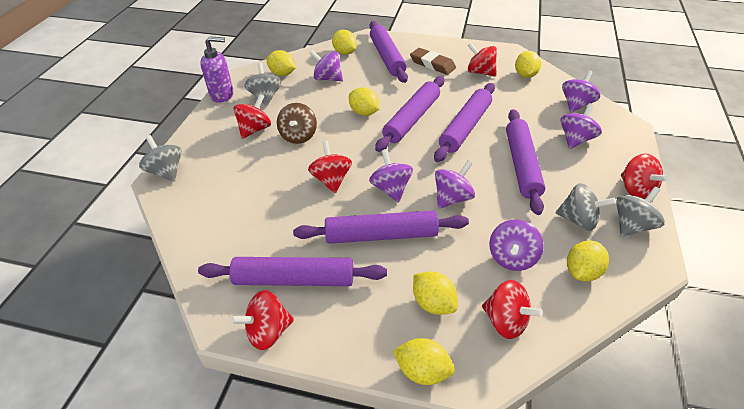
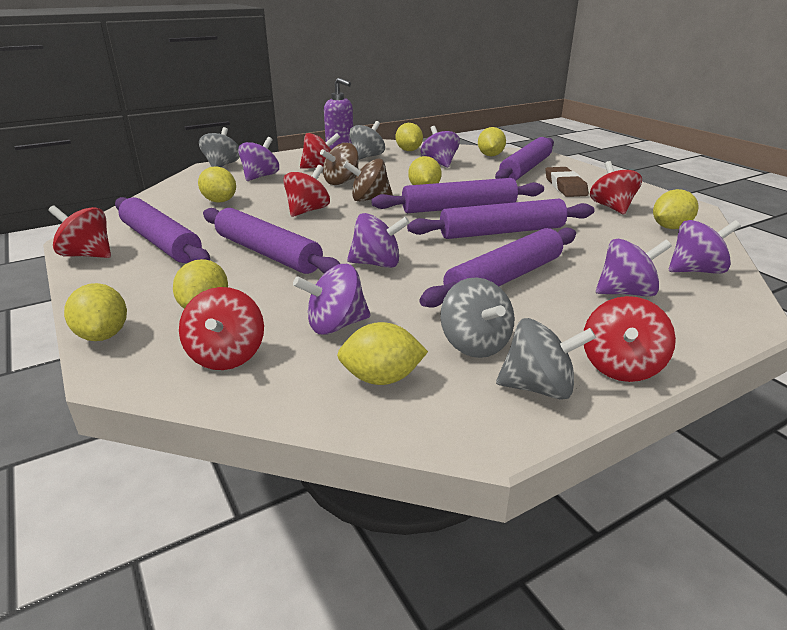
camera: 45 degrees right, 15 degrees down
(250, 211) = (219, 201): none -> yellow lemon
(349, 143) = (369, 199): none -> brown spinning top
(391, 189) = (339, 235): purple spinning top -> purple spinning top (260, 176)

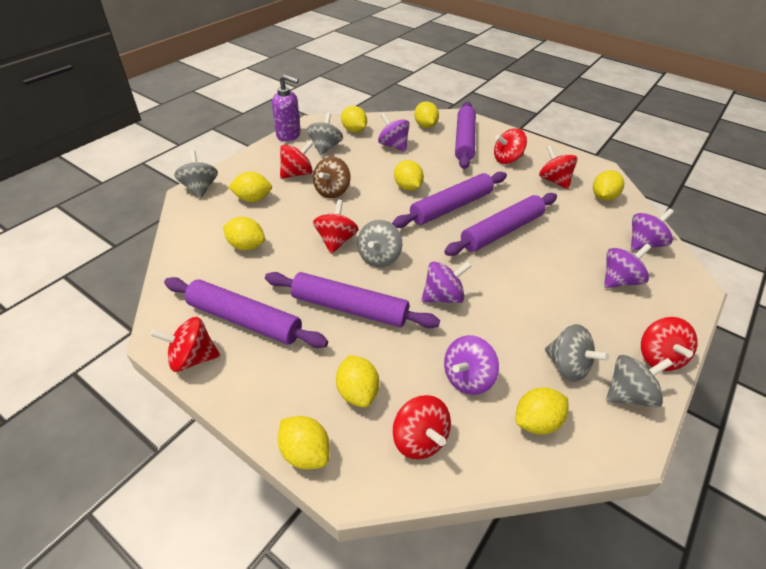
camera: 25 degrees left, 15 degrees up
(260, 176) = (253, 199): purple spinning top -> yellow lemon
(338, 227) = (379, 257): none -> grey spinning top
(369, 199) = (374, 212): brown spinning top -> none
(504, 279) = (539, 288): purple rolling pin -> none
(565, 186) = (507, 159): brown eraser -> red spinning top

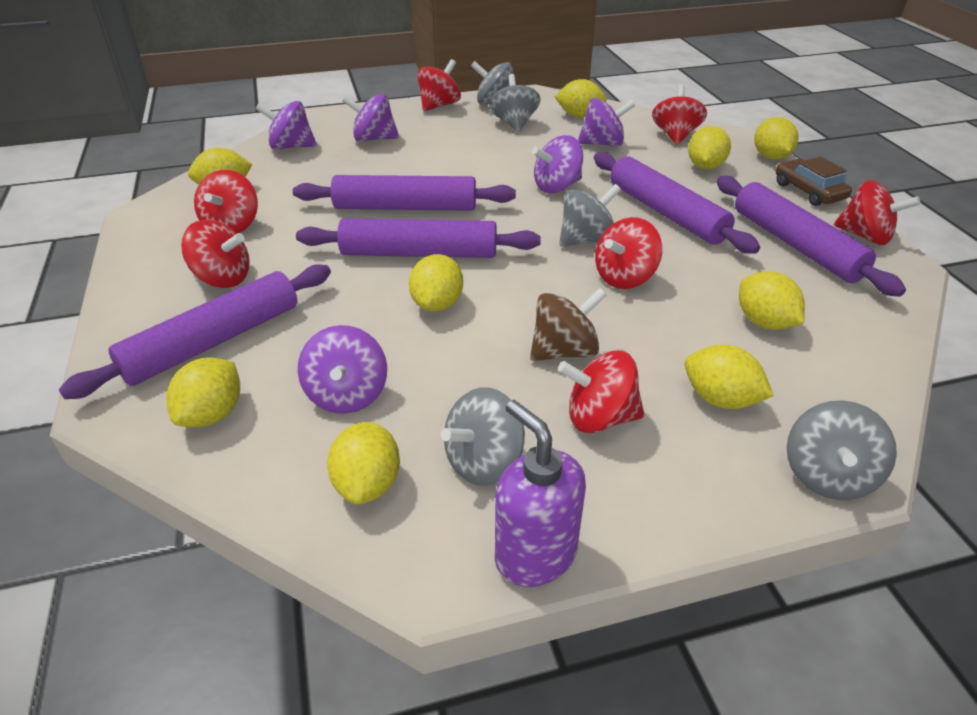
camera: 140 degrees left, 5 degrees down
(250, 402) = (808, 191): none -> brown car
(443, 296) = (557, 187): purple spinning top -> purple spinning top turned 45 degrees counterclockwise

